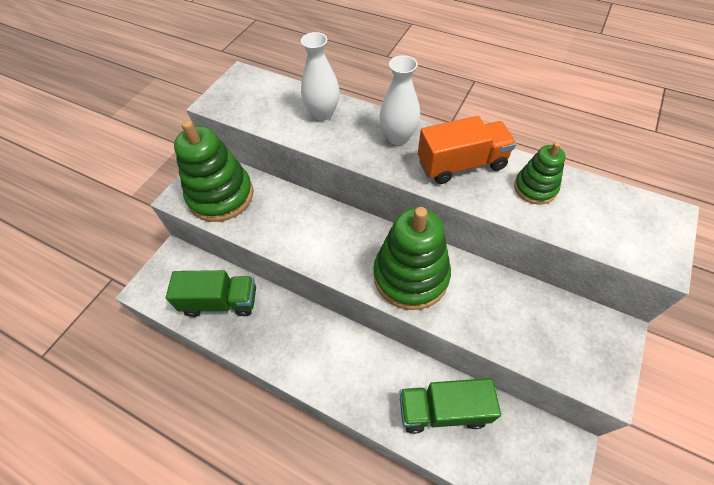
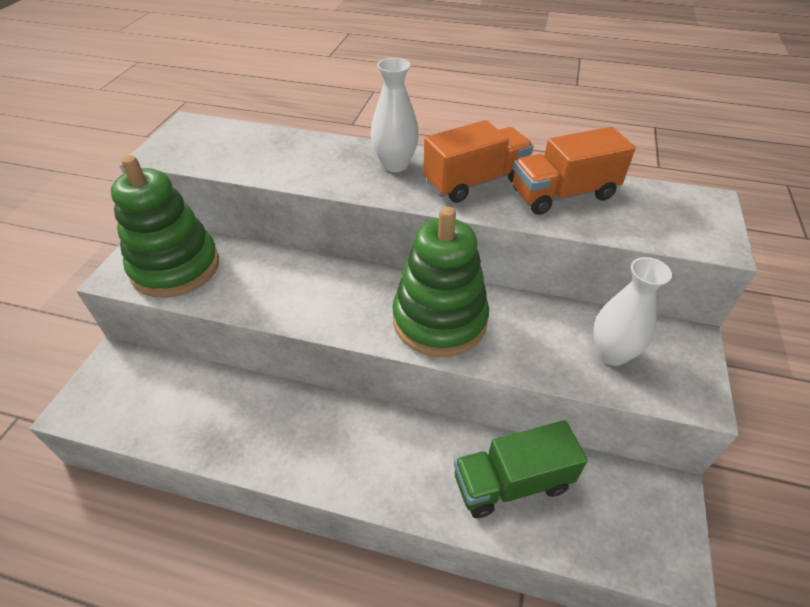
camera: 15 degrees left, 10 degrees down
(220, 301) = (188, 406): green truck -> none
(323, 113) = (298, 151): white vase -> white vase (611, 353)
(535, 188) = (563, 194): green stacking toy -> orange truck

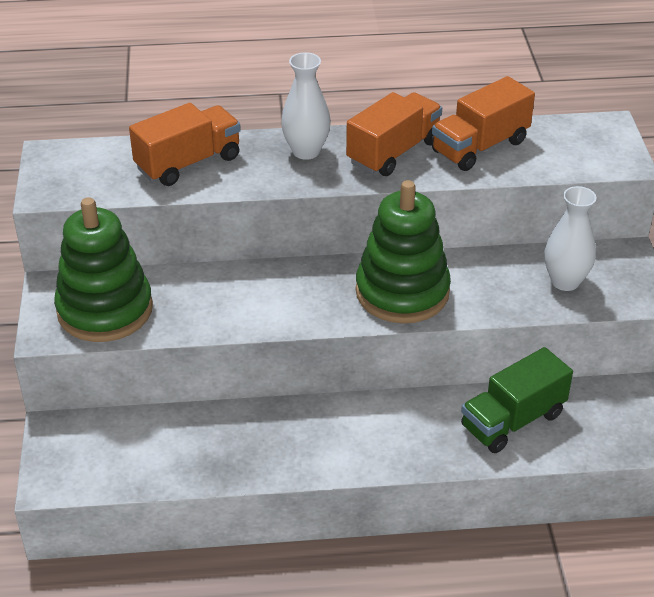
camera: 20 degrees left, 5 degrees down
(288, 153) = (188, 163): none -> orange truck

